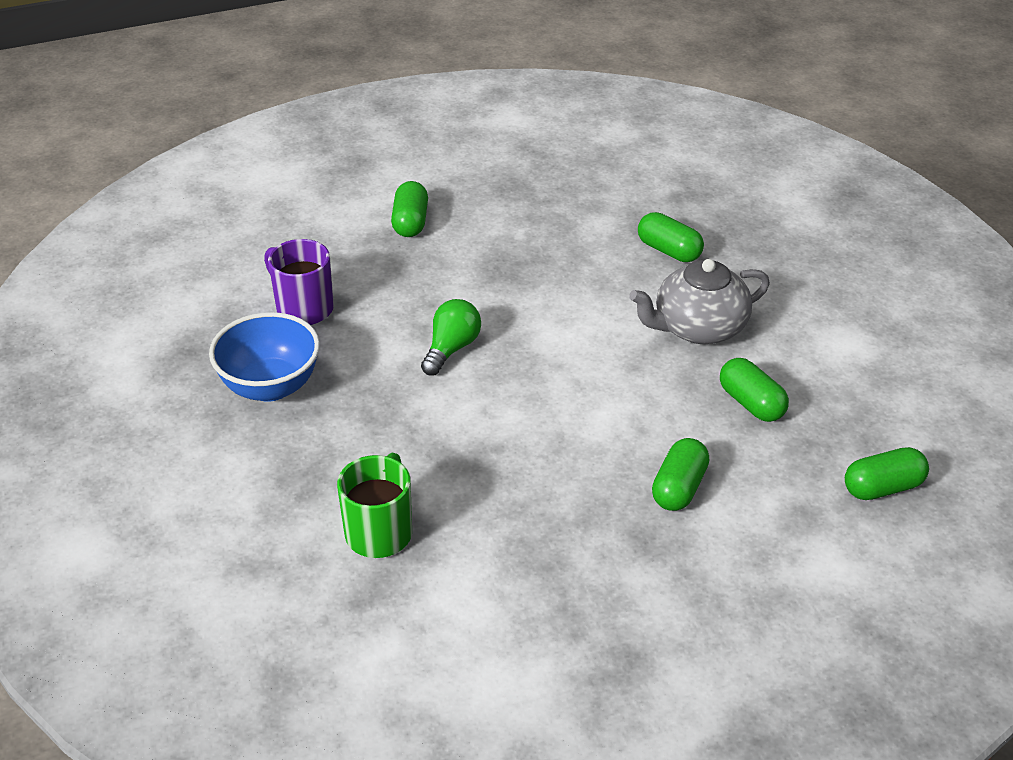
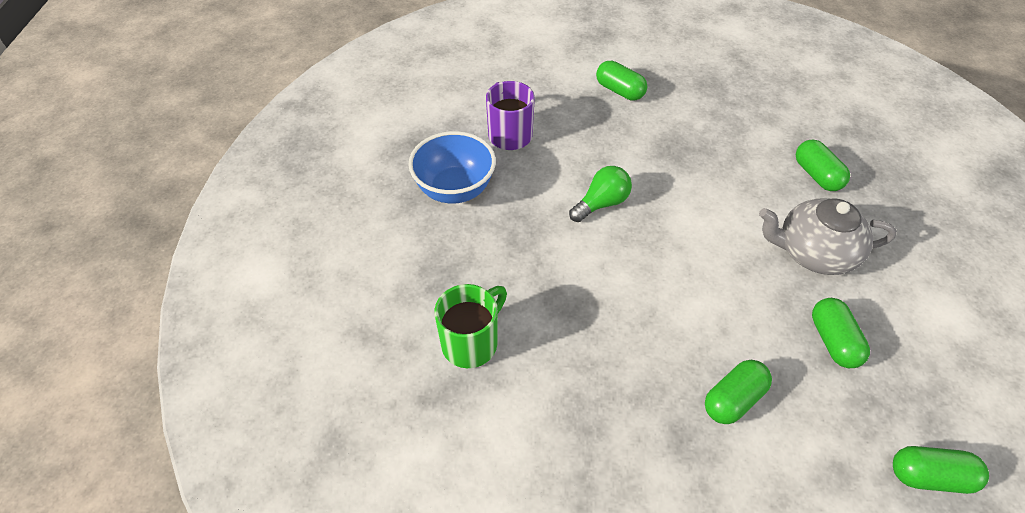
camera: 25 degrees right, 10 degrees up
(410, 222) = (619, 91): green capsule -> green capsule turned 75 degrees counterclockwise

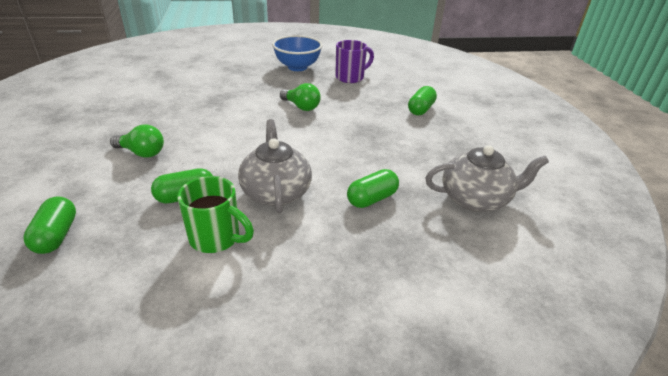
camera: 75 degrees right, 15 degrees down
(471, 343) = (190, 78): green mug -> green mug (216, 238)
(733, 399) = (142, 153): green capsule -> green light bulb
(808, 103) = (475, 199): none -> grey teapot

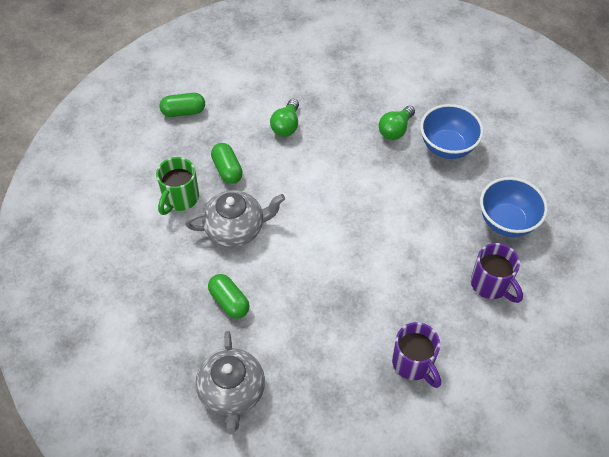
camera: 90 degrees right, 20 degrees up
(217, 79) = (447, 147): none -> blue bowl
(301, 107) = (394, 235): green light bulb -> green light bulb (395, 130)
(420, 109) = (413, 364): green capsule -> purple mug

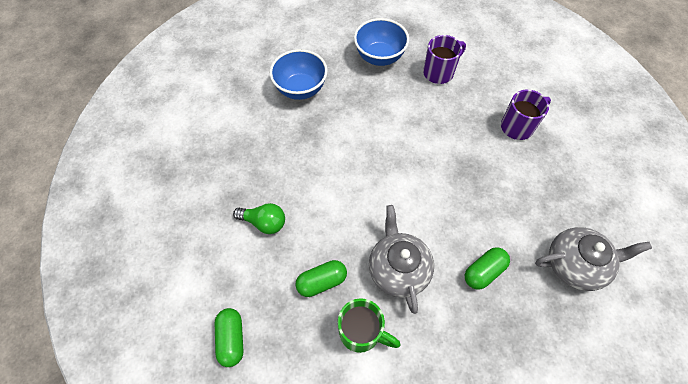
camera: 90 degrees left, 5 degrees up
(395, 130) = (277, 126): green light bulb -> none

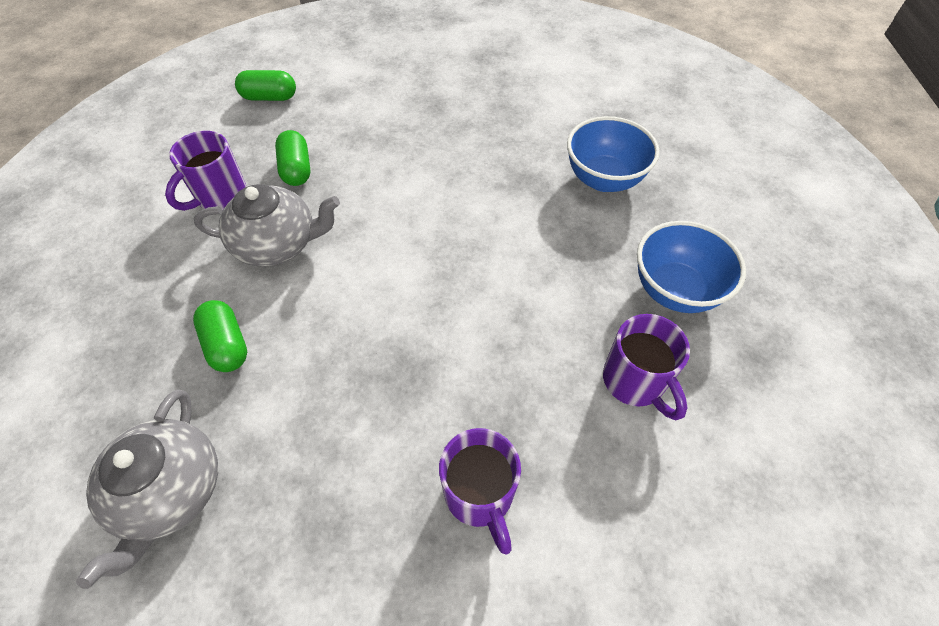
camera: 100 degrees right, 5 degrees down
(264, 222) = (393, 128): green light bulb -> none
(361, 332) = (220, 196): green mug -> purple mug

